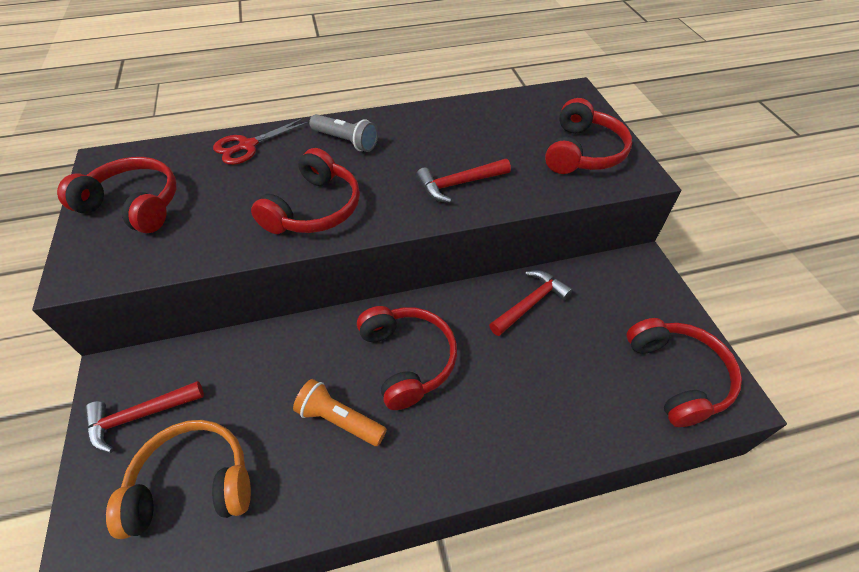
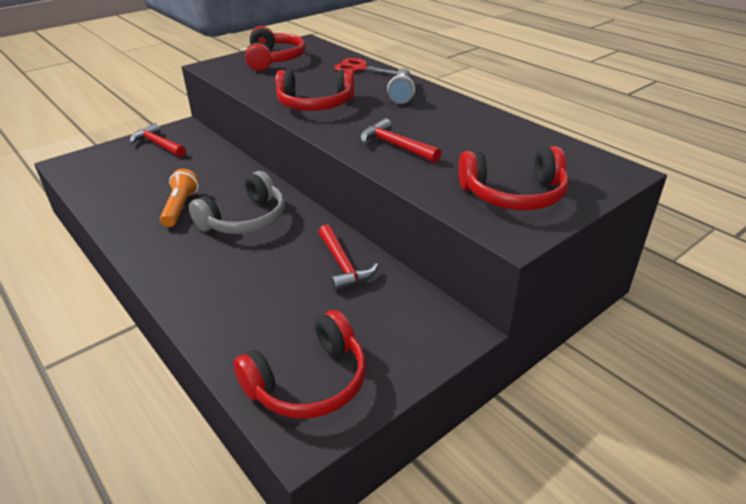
camera: 65 degrees right, 15 degrees down
(193, 484) = (119, 174): orange headphones -> none
(407, 360) = (245, 219): red headphones -> grey headphones
(530, 303) = (343, 265): red hammer -> red hammer turned 45 degrees clockwise

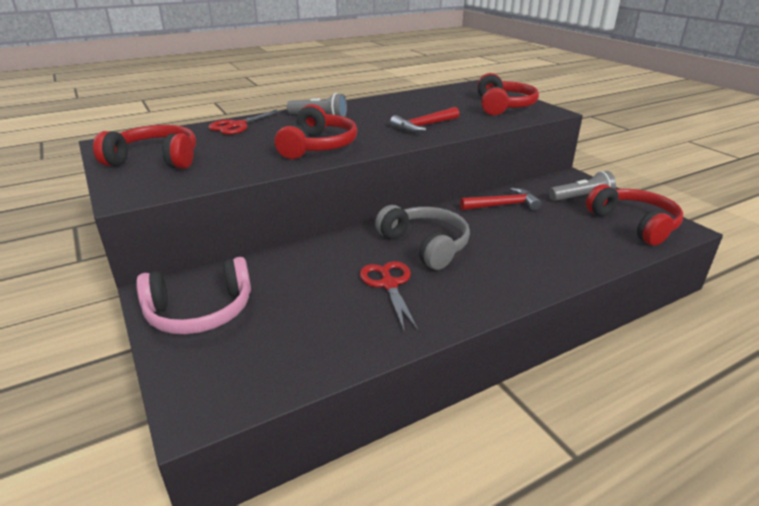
camera: 80 degrees left, 5 degrees down
(158, 144) = (200, 311): red hammer -> pink headphones
(180, 207) = (389, 284): orange flashlight -> red scissors
(384, 335) = (581, 198): none -> grey flashlight

